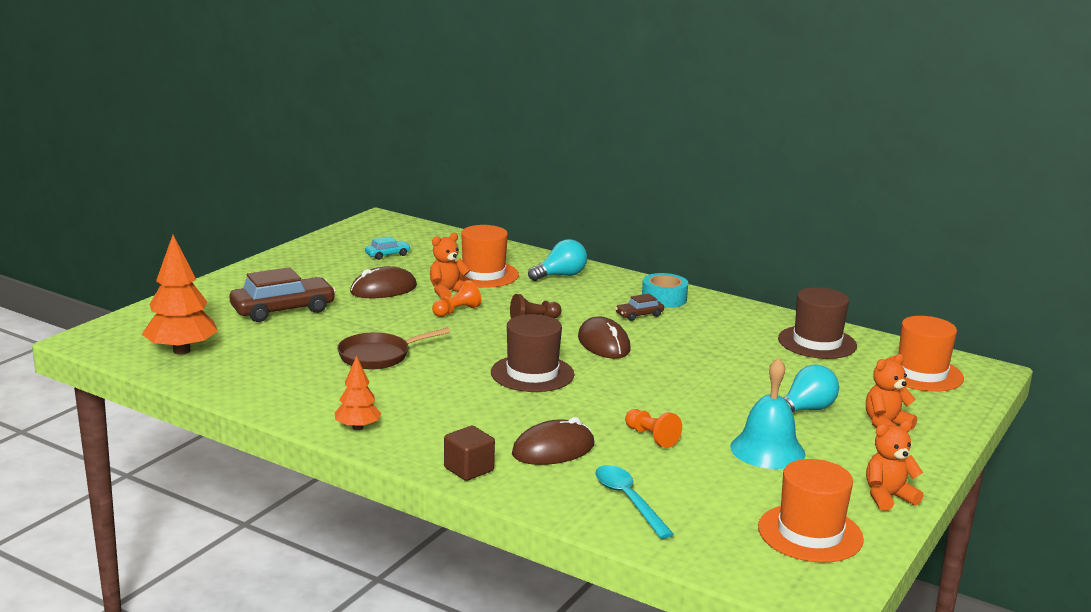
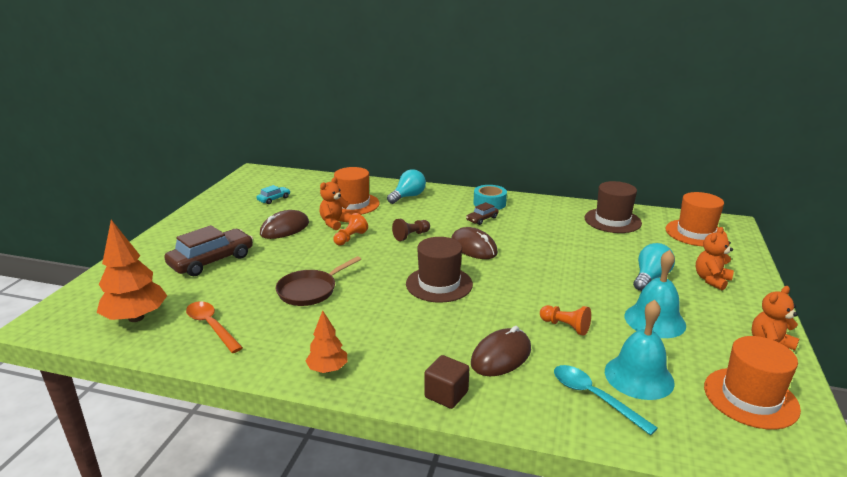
camera: 15 degrees left, 5 degrees up
(255, 371) = (211, 326): none -> orange spoon
(696, 493) = (639, 376): none -> turquoise bell

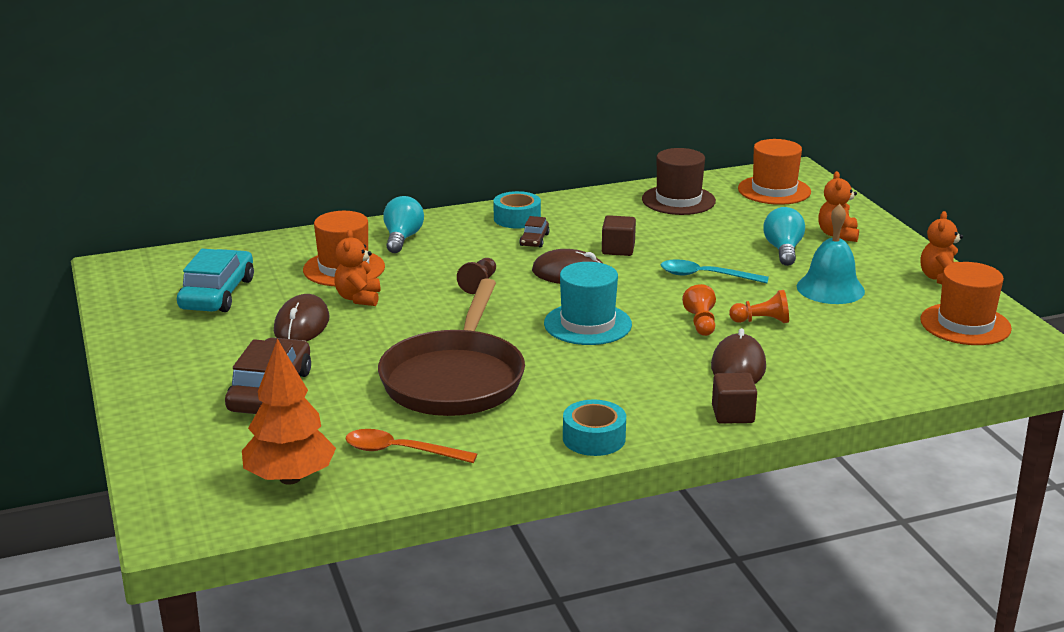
camera: 35 degrees left, 0 degrees up
(274, 199) = (217, 294): turquoise car -> turquoise car, size x2.04
(310, 290) = (455, 378): brown pan -> brown pan, size x1.79
(327, 369) = (594, 438): orange tree -> turquoise tape
(350, 238) = (408, 309): orange pawn -> orange pawn (701, 323)
(439, 284) = (587, 324): brown hat -> turquoise hat
(527, 241) = (618, 249): none -> brown cube
(594, 397) = (854, 369): turquoise spoon -> turquoise spoon (705, 276)
(639, 376) = (869, 340): turquoise bell -> none

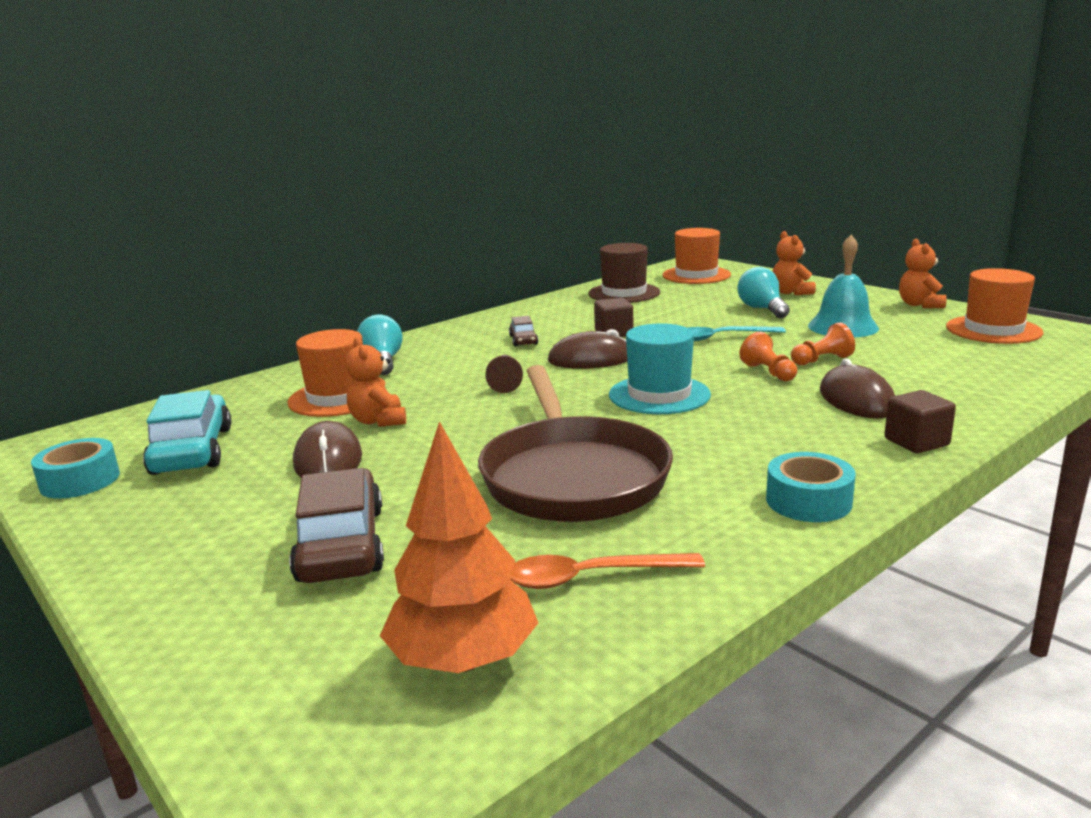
camera: 20 degrees left, 5 degrees down
(517, 218) = (488, 328): turquoise tape -> turquoise tape (80, 481)

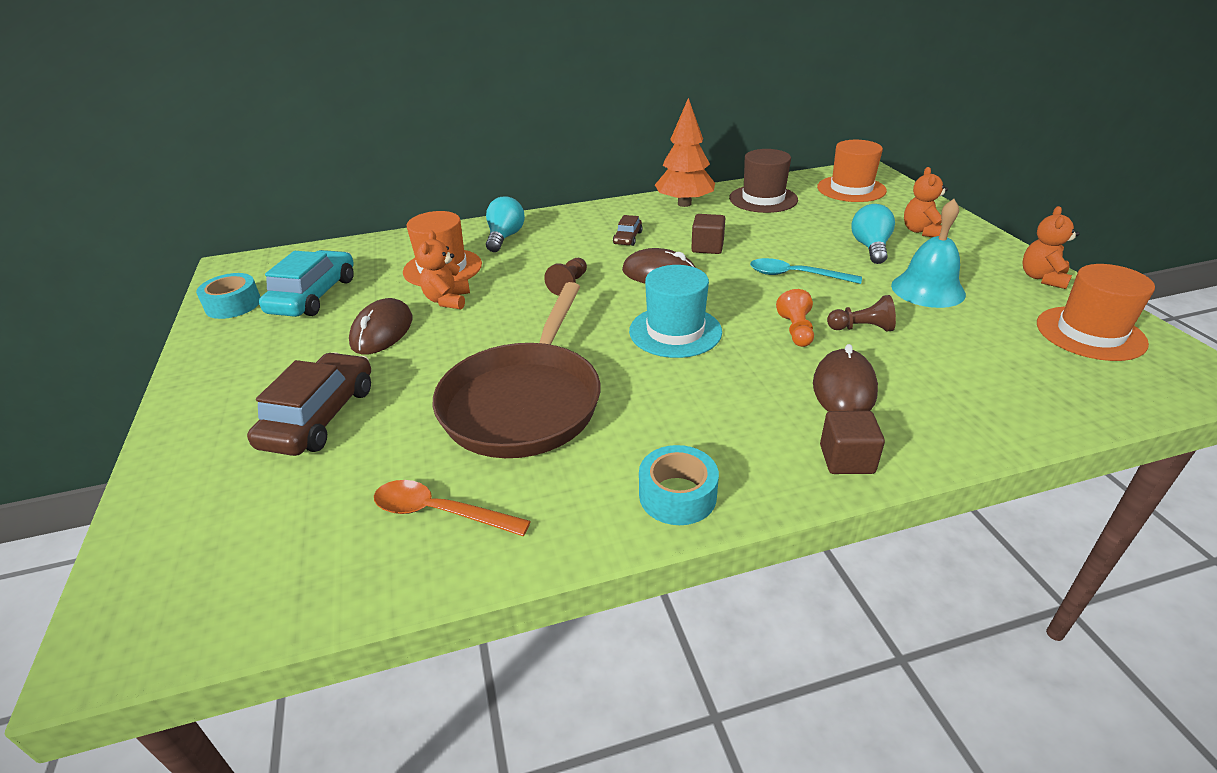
camera: 25 degrees right, 15 degrees up
(463, 660) = (293, 555): orange tree -> orange tree (684, 204)
(821, 360) = (861, 328): orange pawn -> brown pawn

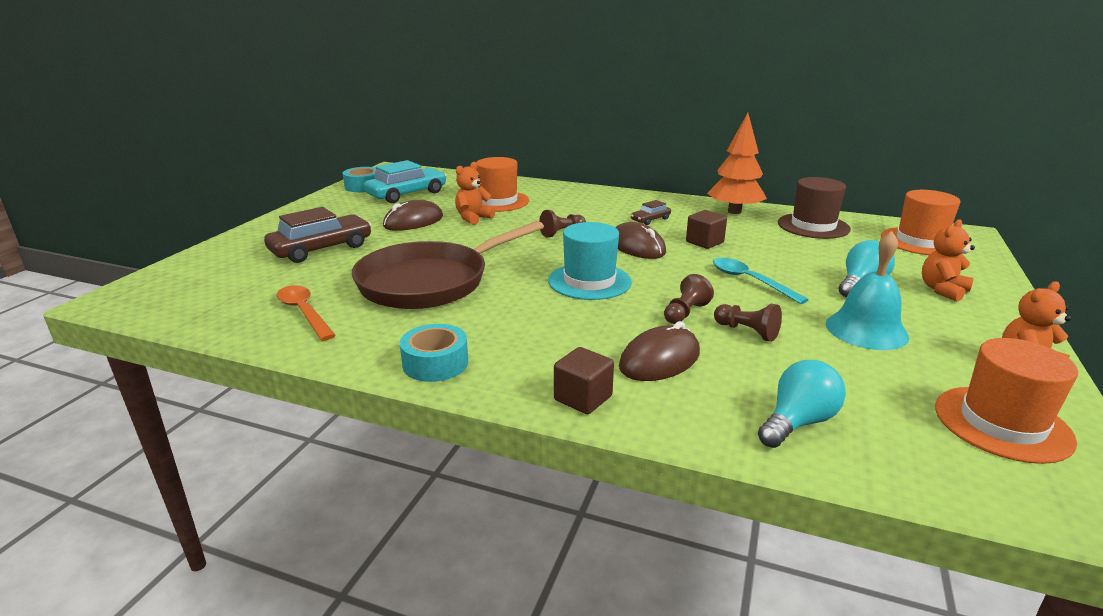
camera: 35 degrees right, 10 degrees down
(505, 237) = (564, 196): turquoise light bulb -> turquoise light bulb (798, 422)
(796, 330) = (685, 313): orange pawn -> brown pawn

